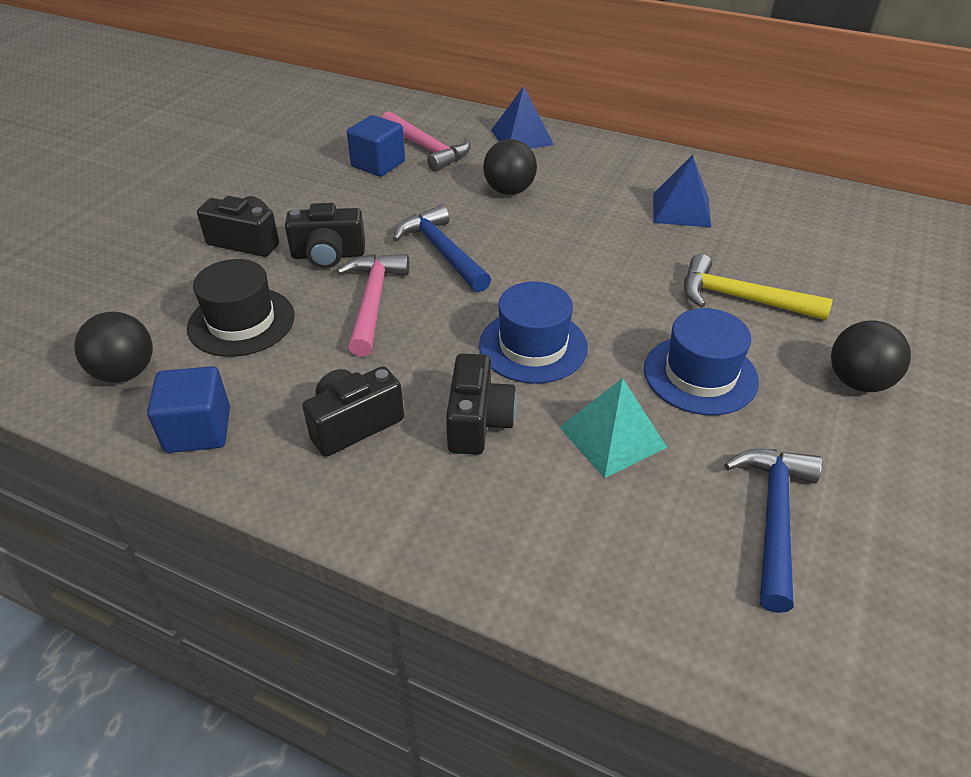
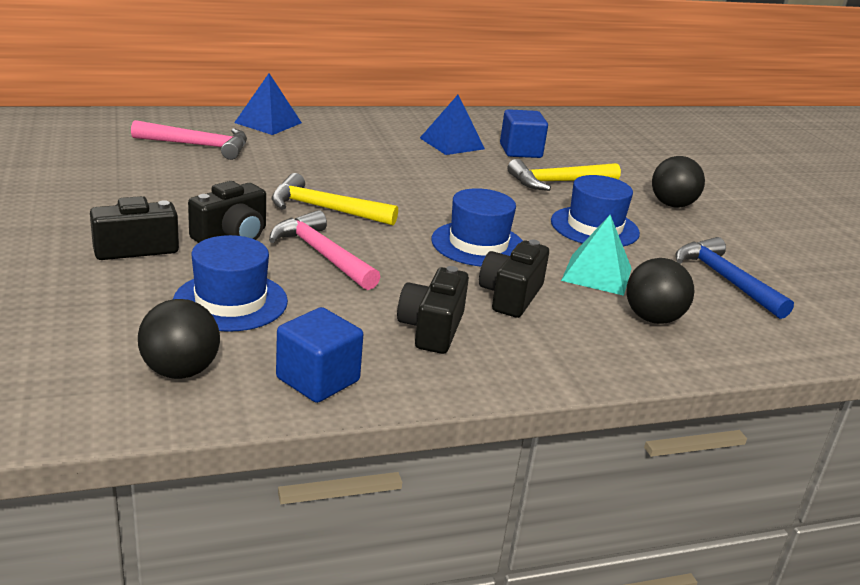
camera: 45 degrees left, 15 degrees down
(241, 322) = (230, 301): black hat -> blue hat
(378, 164) = (171, 165): blue cube -> blue cube (520, 151)
(442, 252) = (325, 209): blue hammer -> yellow hammer
(478, 422) = (510, 296): black camera -> black camera turned 120 degrees counterclockwise
(509, 191) = (314, 159): black ball -> black ball (652, 318)

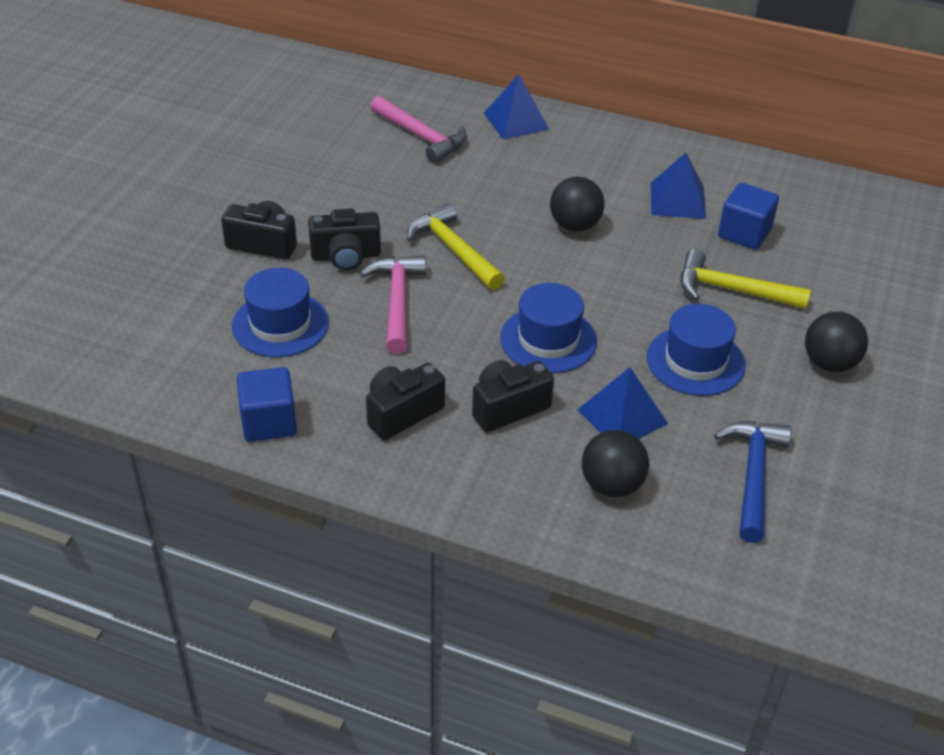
camera: 40 degrees right, 15 degrees up
(180, 371) = (188, 374): black ball -> black ball (575, 225)
(596, 274) = (622, 416): turquoise pyramid -> blue pyramid

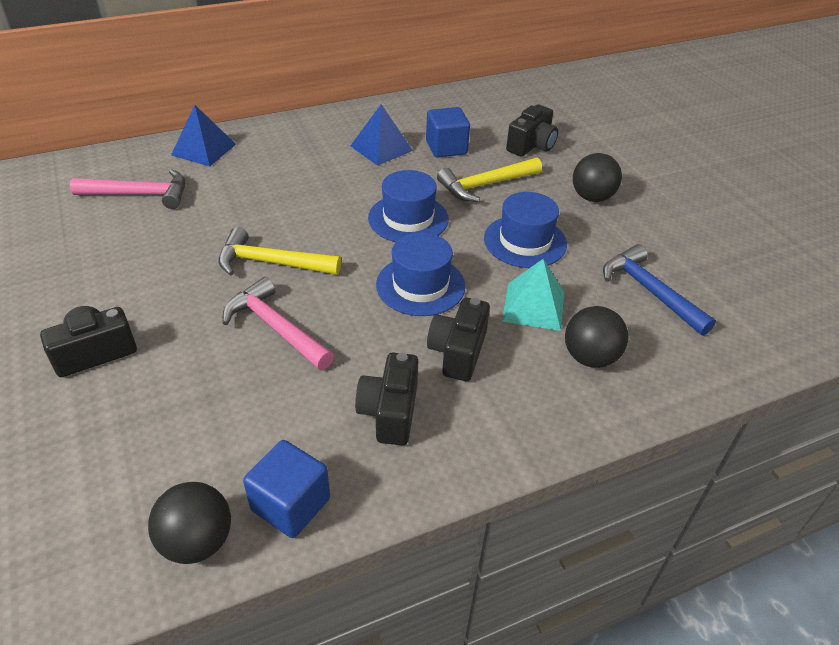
camera: 45 degrees left, 0 degrees up
(280, 324) = (196, 411): blue hat -> blue hat (408, 218)
(346, 256) = (187, 318): black camera -> black camera (531, 146)
(575, 225) = (337, 198): black ball -> black ball (197, 541)
(622, 416) = (533, 306): blue pyramid -> turquoise pyramid

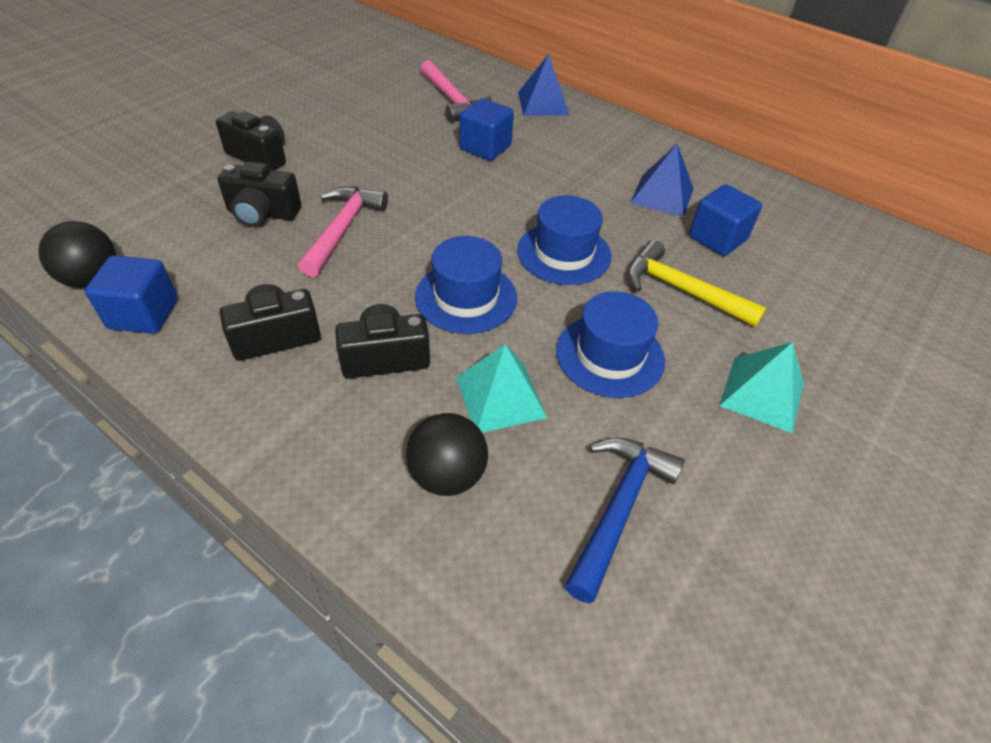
camera: 60 degrees right, 5 degrees up
(236, 204) = (485, 147): none -> blue cube
(271, 263) = (424, 195): yellow hammer -> none
(531, 146) = (807, 305): black camera -> black camera (262, 213)
(592, 197) = (762, 393): black ball -> turquoise pyramid

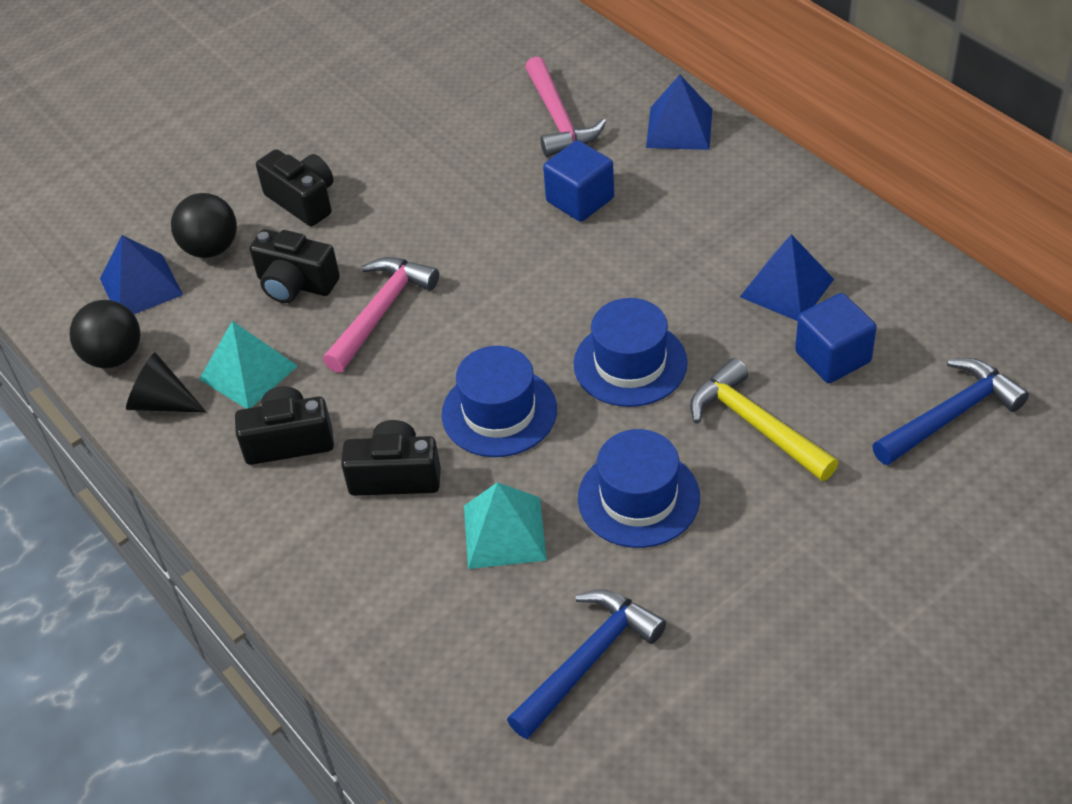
camera: 20 degrees right, 0 degrees up
(117, 222) = (141, 286): none -> blue pyramid
(143, 314) = (162, 402): blue cube -> black cone
(447, 475) = (429, 606): black ball -> black ball (211, 248)
(762, 393) = (794, 561): turquoise pyramid -> turquoise pyramid (248, 372)
(823, 272) = (950, 415): none -> blue hammer

